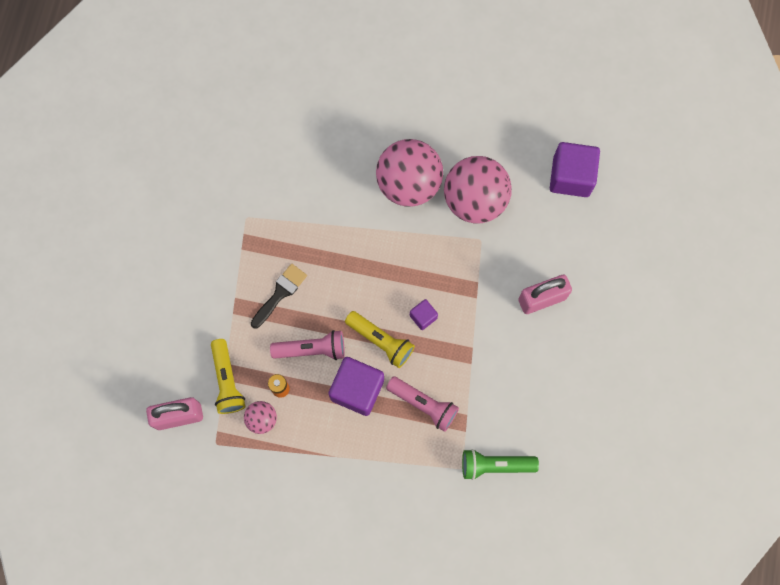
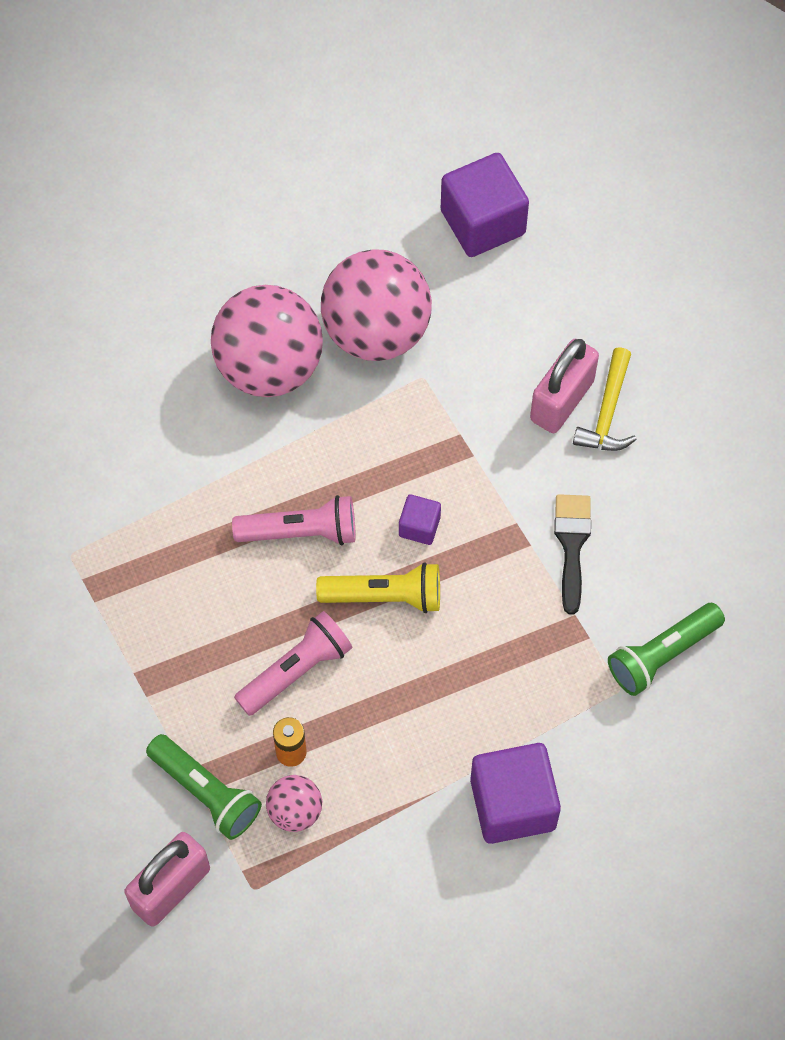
camera: 35 degrees left, 10 degrees down
(227, 380) = (206, 792): yellow flashlight -> green flashlight
(280, 293) = (195, 625): black brush -> black brush (572, 545)
(357, 389) = (400, 681): purple cube -> purple cube (512, 804)
(423, 404) = (506, 640): pink flashlight -> pink flashlight (300, 532)
(560, 320) = (607, 412): none -> yellow hammer

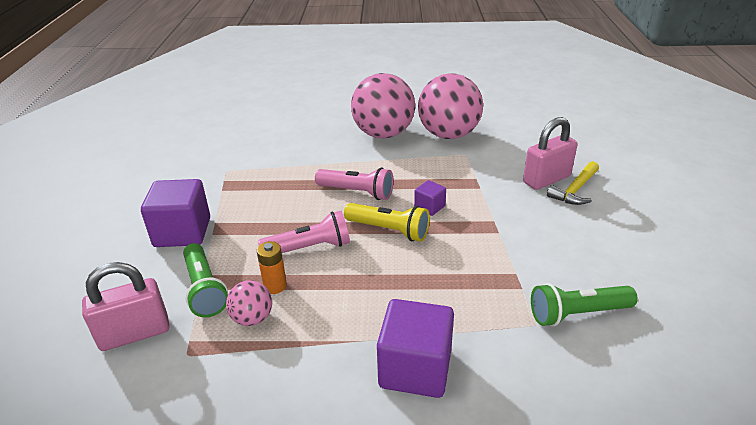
camera: 25 degrees right, 30 degrees down
(483, 222) = (527, 114): purple cube -> purple cube (182, 232)
(572, 545) = (528, 239): black brush -> none

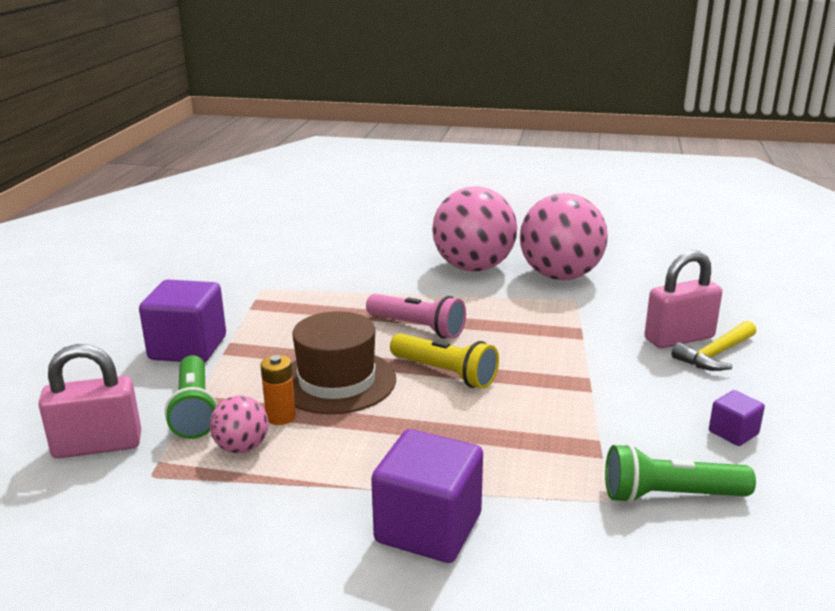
camera: 10 degrees right, 10 degrees down
(309, 248) = (337, 381): pink flashlight -> brown hat
(429, 207) = (507, 353): purple cube -> purple cube (733, 433)

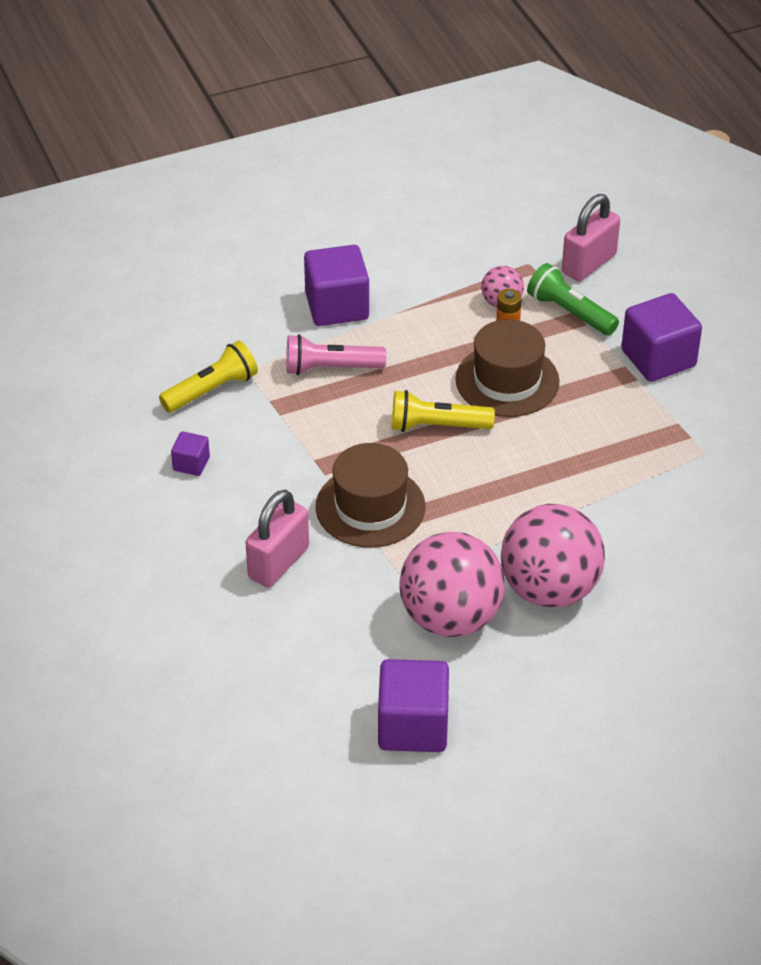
camera: 145 degrees right, 20 degrees up
(417, 327) = (510, 468): pink flashlight -> pink flashlight (331, 368)
(565, 344) = (370, 507): none -> brown hat
(633, 247) = (413, 726): none -> purple cube
(670, 495) = (211, 390): green flashlight -> yellow flashlight
(715, 354) = (238, 553): yellow hammer -> none

